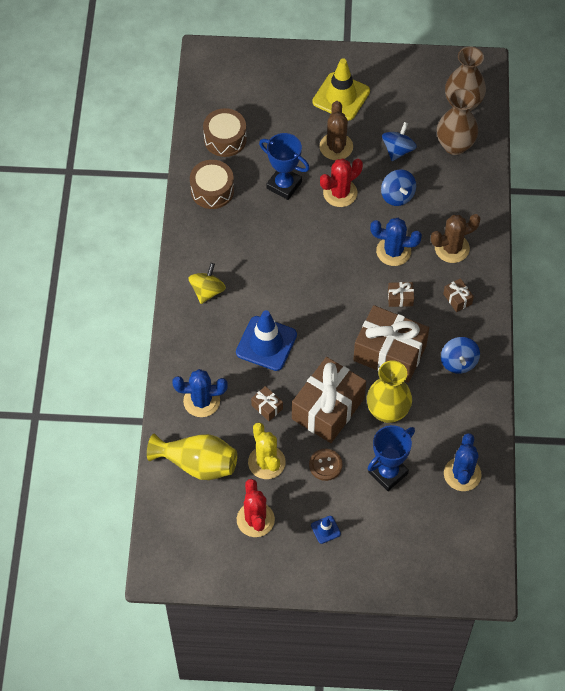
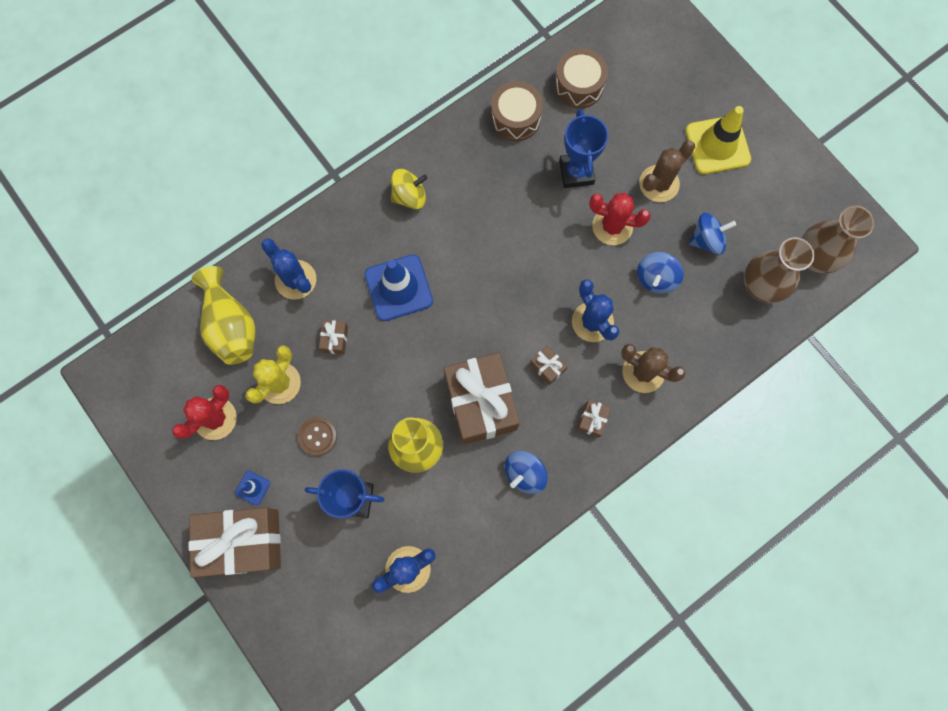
camera: 50 degrees right, 15 degrees up
(328, 408) = (377, 393): brown gift -> brown gift (242, 542)

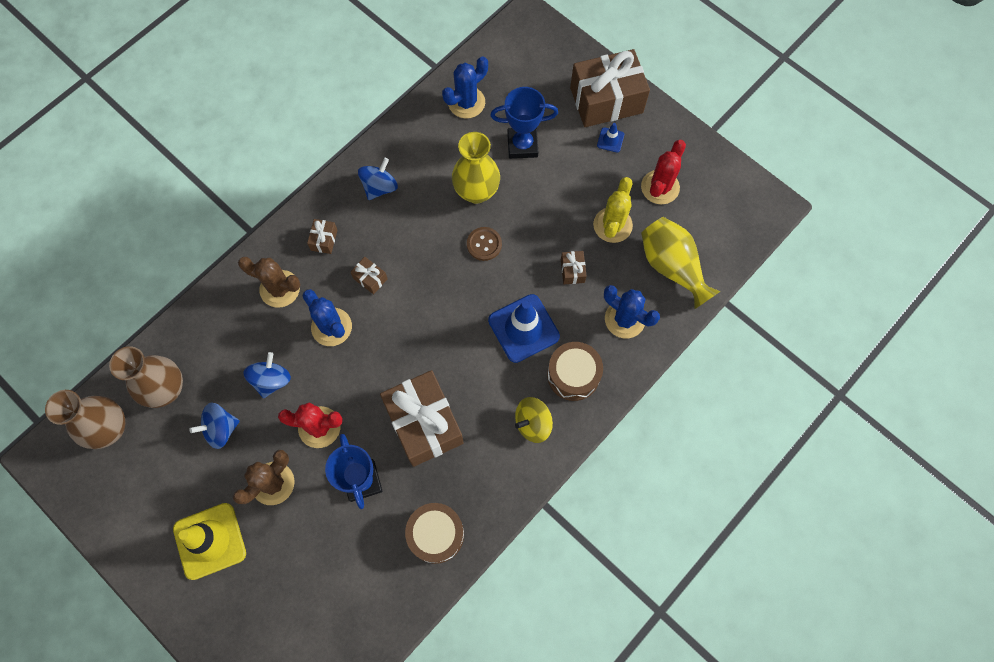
camera: 170 degrees right, 5 degrees down
(317, 436) = (566, 187): brown button -> brown button (484, 244)
(481, 403) = (427, 238): brown gift -> brown gift (424, 423)
(579, 85) = (370, 589): brown drum -> brown drum (573, 375)

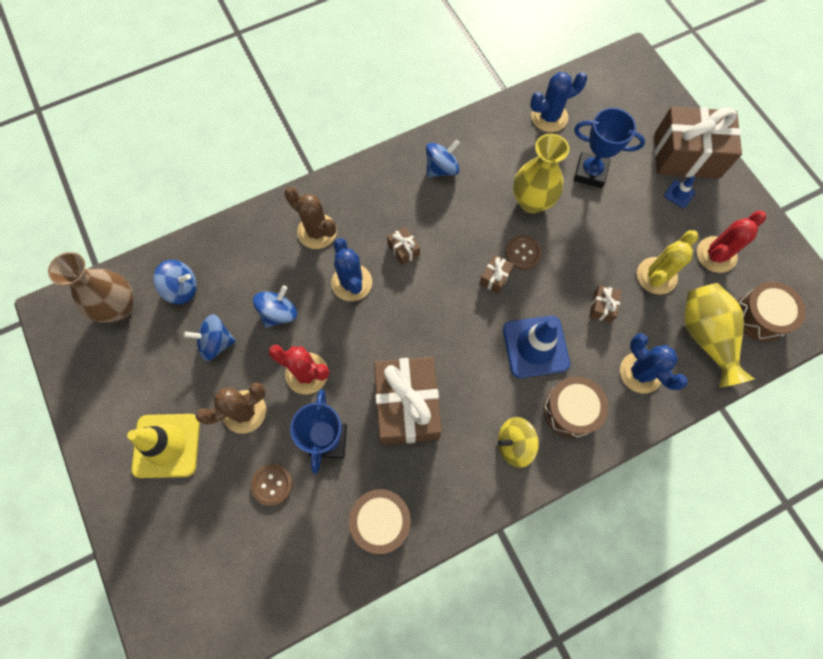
camera: 20 degrees right, 0 degrees up
(166, 389) = (182, 288): brown vase -> blue spinning top
(324, 240) = (373, 200): brown gift -> brown gift (495, 277)
(324, 539) = (272, 484): none -> brown button
(715, 232) = (760, 316): none -> brown drum

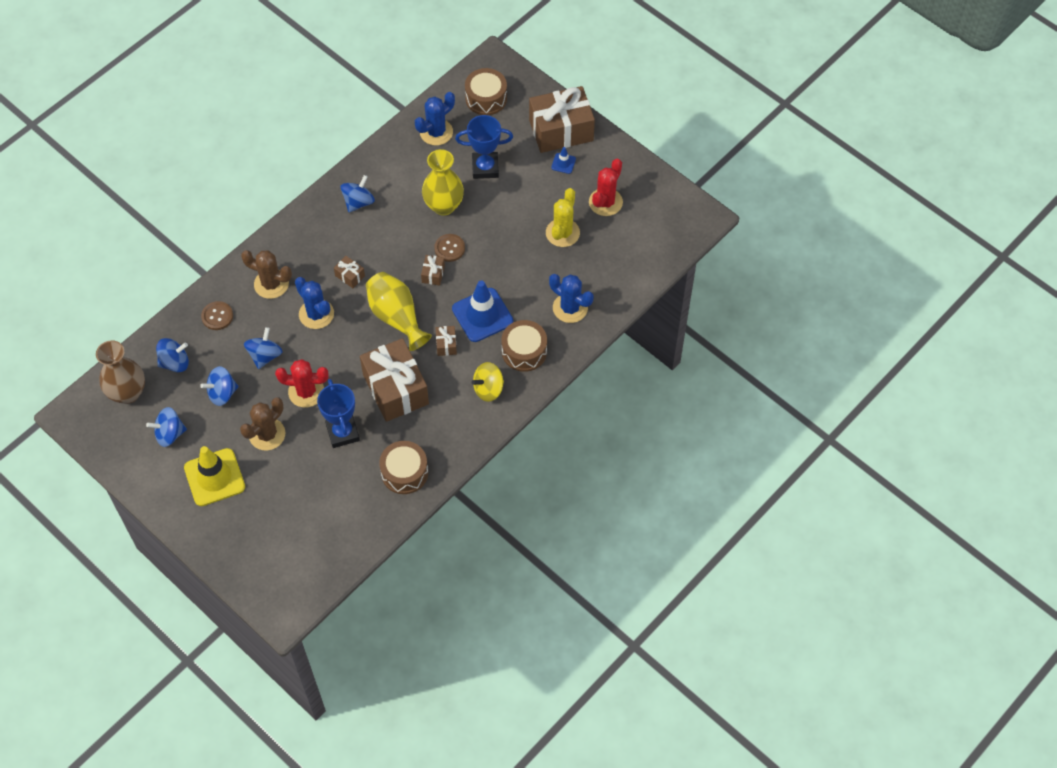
camera: 20 degrees left, 10 degrees down
(141, 372) = (169, 434): none -> blue spinning top
(272, 484) = (310, 476): brown button -> brown button (217, 316)
(602, 307) = (526, 269): brown gift -> brown gift (446, 344)
(705, 336) = (613, 266): yellow vase -> yellow vase (396, 317)
(760, 316) = (652, 238): brown drum -> brown drum (486, 98)

